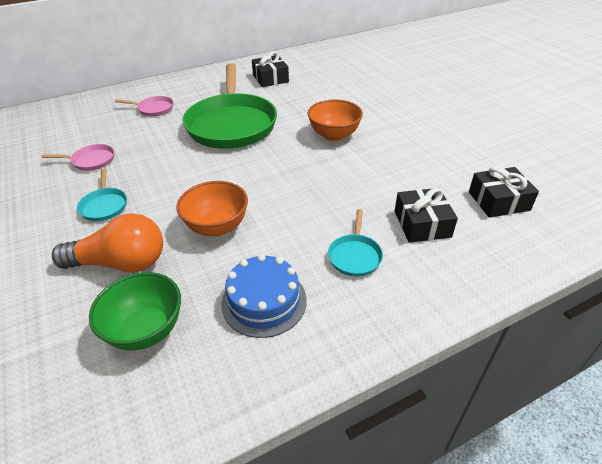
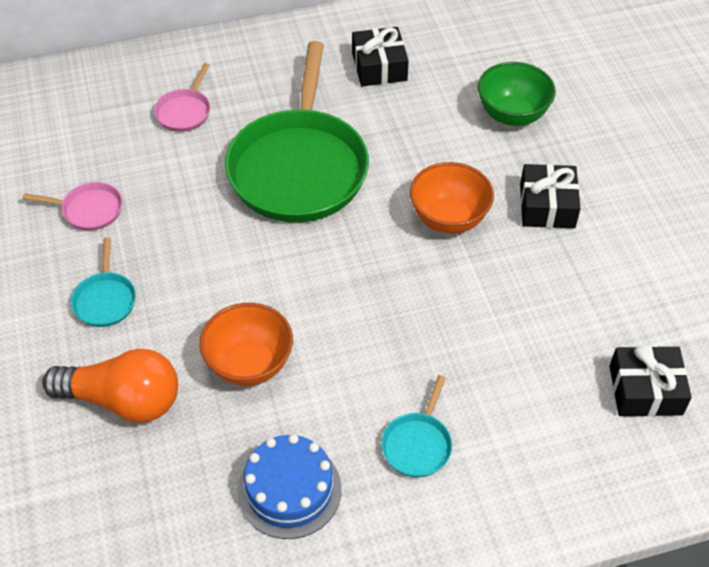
camera: 10 degrees right, 10 degrees up
(146, 330) = (148, 502): green bowl -> green bowl (512, 115)
(154, 109) = (185, 111): pink pan -> pink pan turned 90 degrees clockwise
(422, 224) = (523, 410): black gift -> black gift (547, 206)

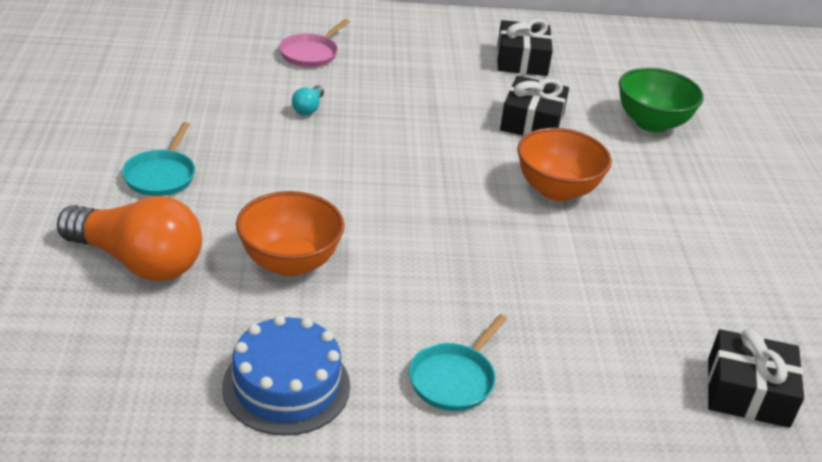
camera: 10 degrees right, 15 degrees down
(89, 210) = (180, 104): pink pan -> none
(206, 182) = (308, 108): none -> turquoise light bulb
(299, 167) = (409, 117): green pan -> none
(547, 206) = (670, 203): black gift -> black gift (532, 122)

